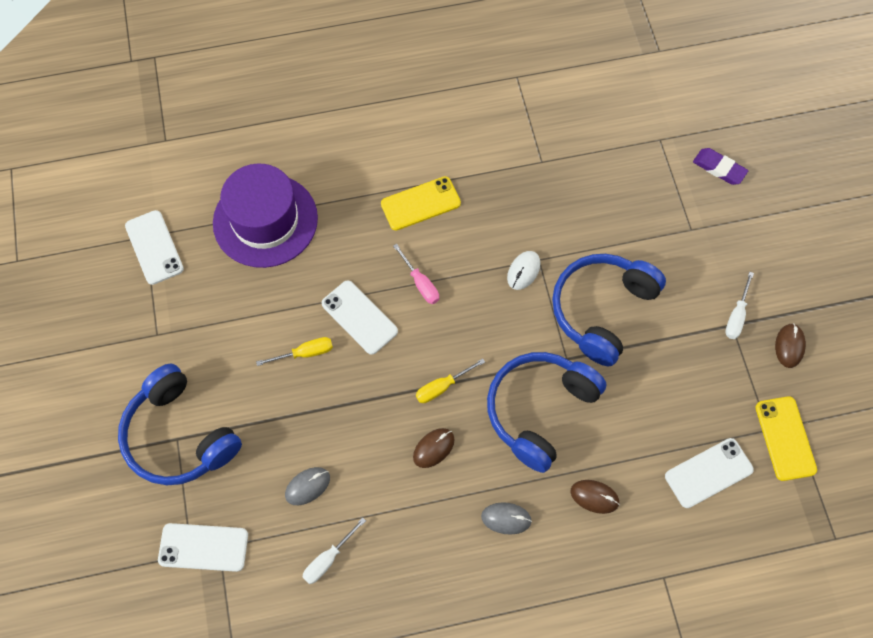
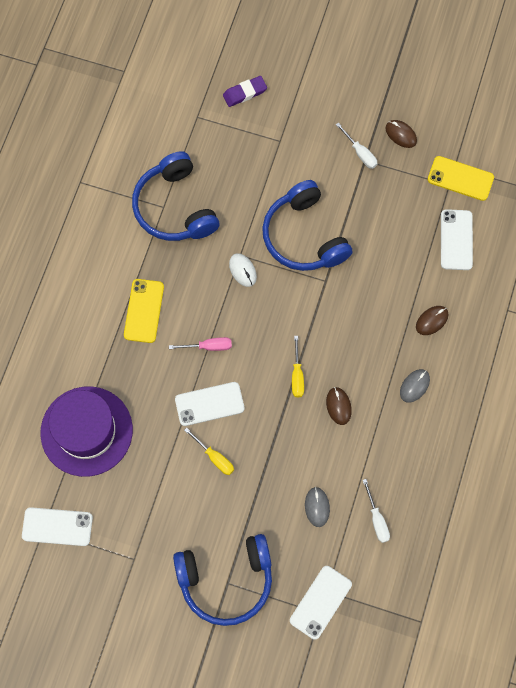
camera: 60 degrees left, 5 degrees up
(305, 353) = (214, 457): yellow screwdriver -> yellow screwdriver turned 120 degrees clockwise
(540, 410) = (352, 320): blue headphones -> blue headphones (175, 207)

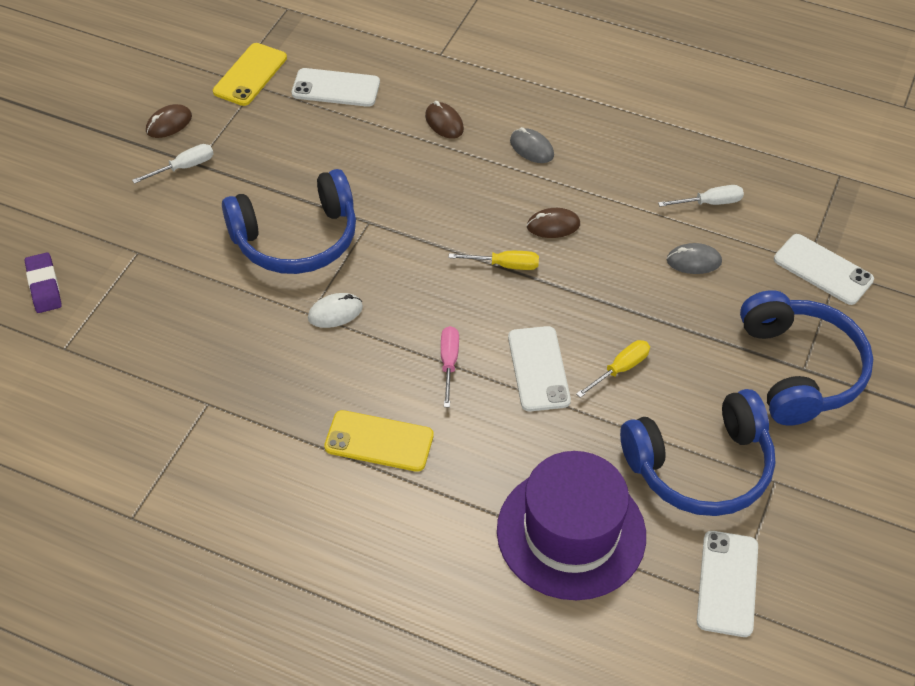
camera: 85 degrees left, 20 degrees down
(175, 207) = (212, 388): blue headphones -> blue headphones (700, 466)

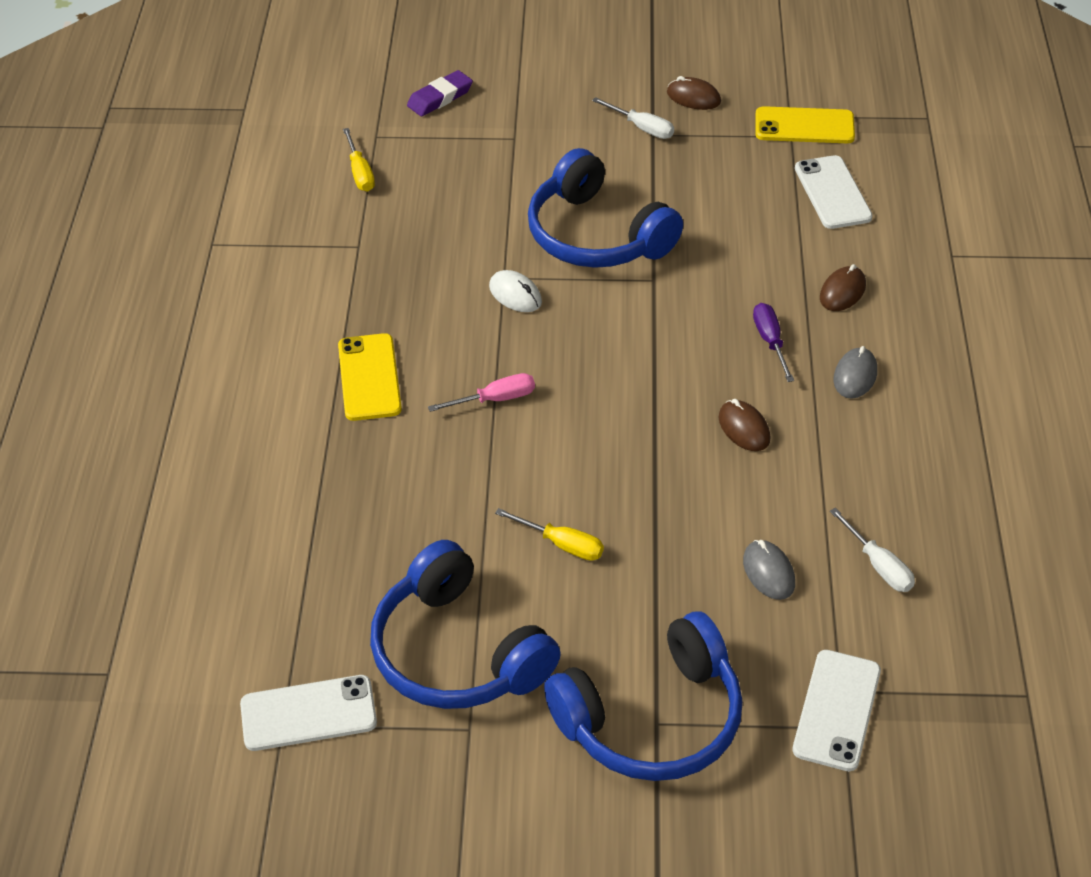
camera: 70 degrees right, 5 degrees down
(473, 180) = (770, 341): none -> purple screwdriver
(505, 265) = (658, 404): yellow screwdriver -> yellow screwdriver (360, 173)
(538, 369) = (525, 474): white phone -> none
(571, 533) = (320, 559): purple hat -> none

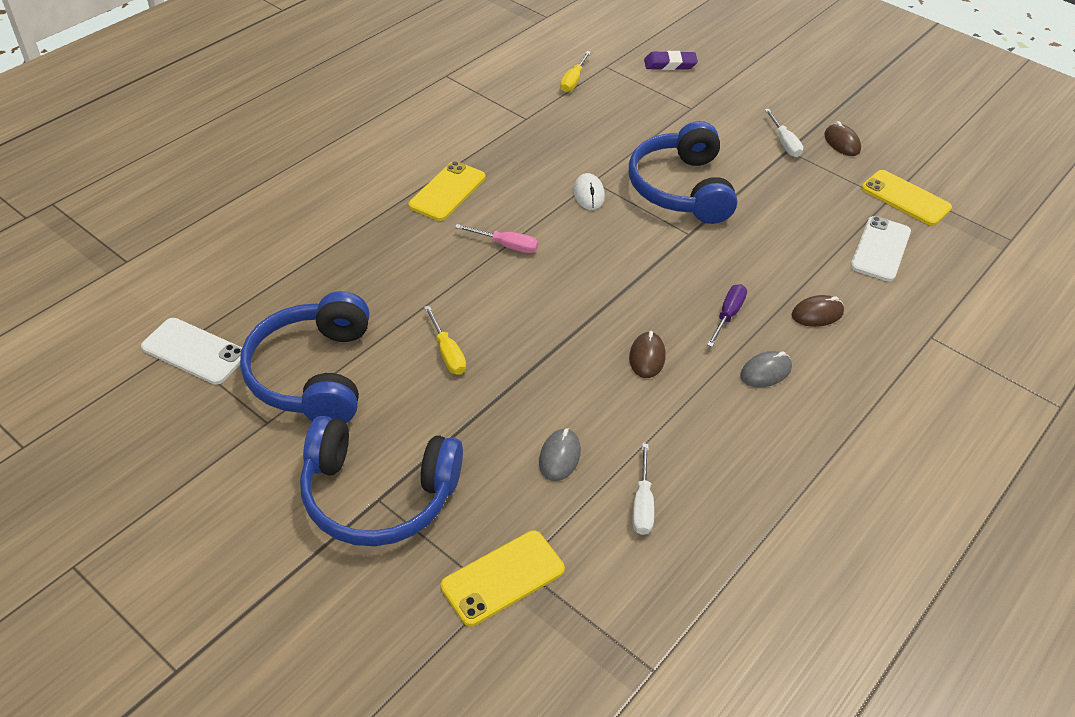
camera: 35 degrees right, 0 degrees up
(837, 710) = (503, 578): white phone -> yellow phone

